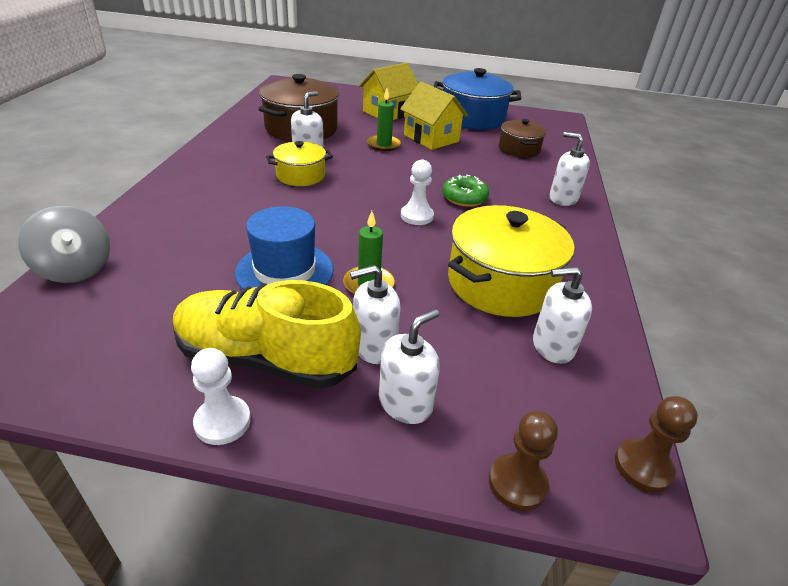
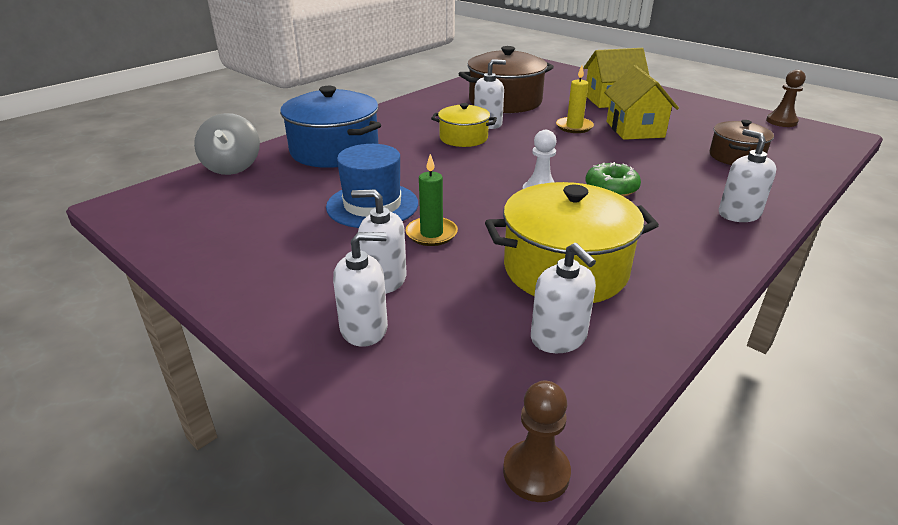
camera: 35 degrees right, 5 degrees down
(222, 422) = (222, 289): white pawn -> none
(265, 359) = (292, 260): yellow shoe -> none
(384, 145) = (574, 127): green candle -> yellow candle
(472, 118) = (709, 118): blue pot -> blue pot (334, 150)
(517, 483) = (392, 425): brown pawn -> brown pawn (781, 121)
(552, 346) = (558, 338): white soap dispenser -> white soap dispenser turned 150 degrees counterclockwise

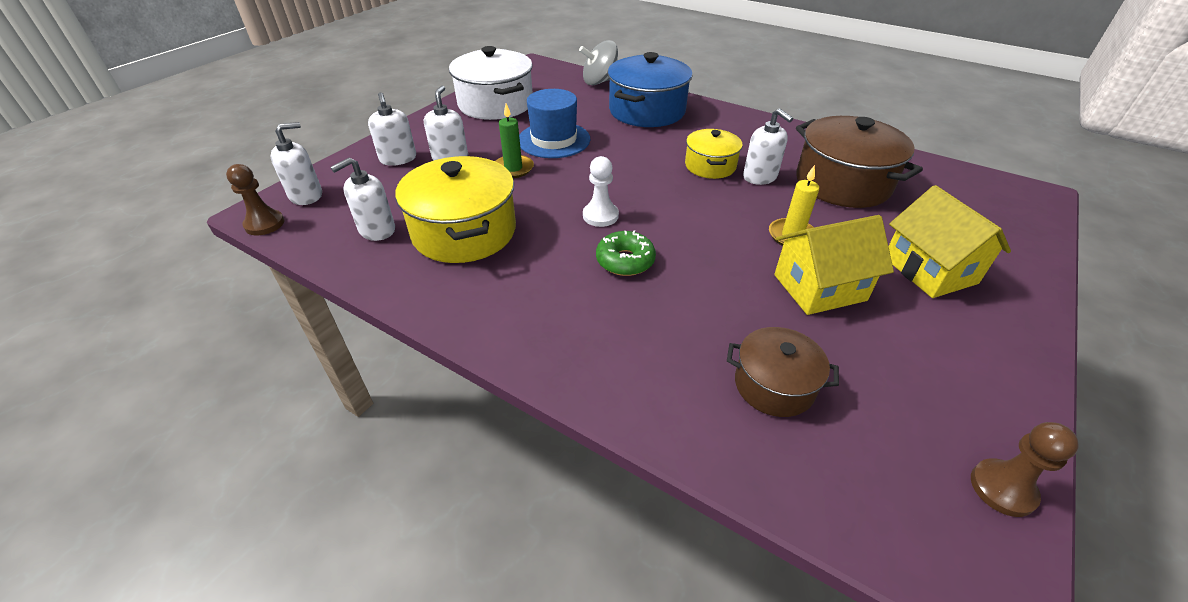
camera: 80 degrees right, 10 degrees up
(235, 241) = (495, 104): none -> white pot
(739, 214) = (587, 358): white soap dispenser -> white soap dispenser (306, 195)

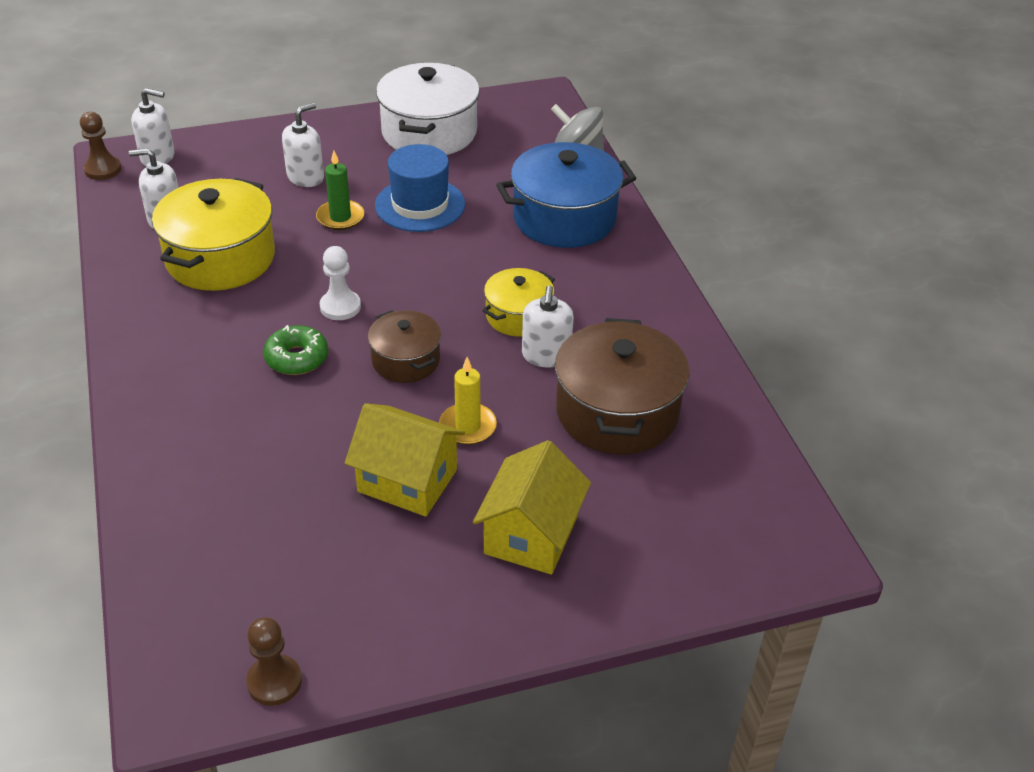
camera: 40 degrees right, 0 degrees up
(398, 159) = (265, 155): white soap dispenser -> none
(774, 385) = (247, 516): brown pot -> brown pot (406, 360)

